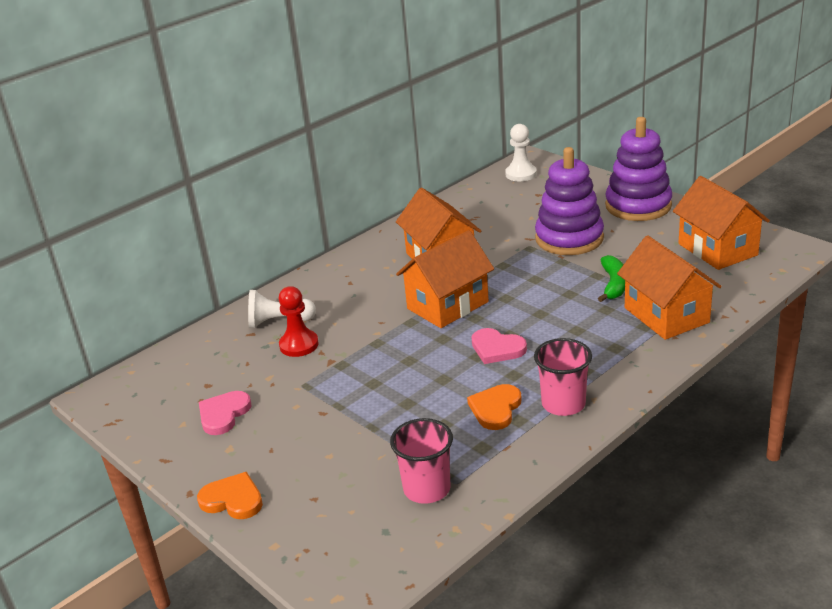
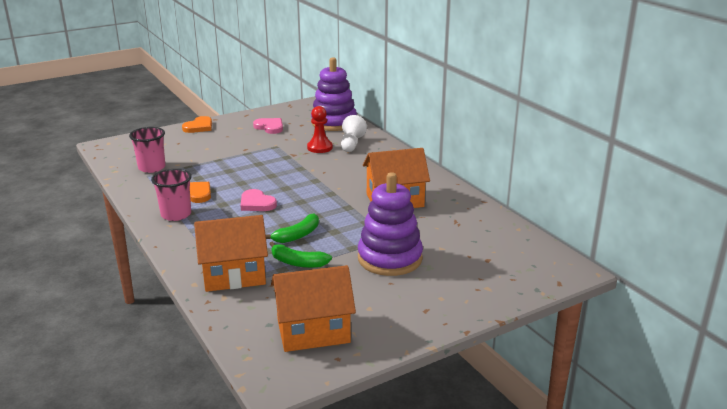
camera: 100 degrees right, 5 degrees down
(448, 305) = (325, 195): orange house -> none
(497, 348) = (256, 203): pink heart -> pink heart turned 90 degrees counterclockwise
(521, 174) = (539, 259): white pawn -> none
(558, 299) = (297, 235): none -> green banana
(638, 206) = (432, 309): purple stacking toy -> purple stacking toy (334, 122)

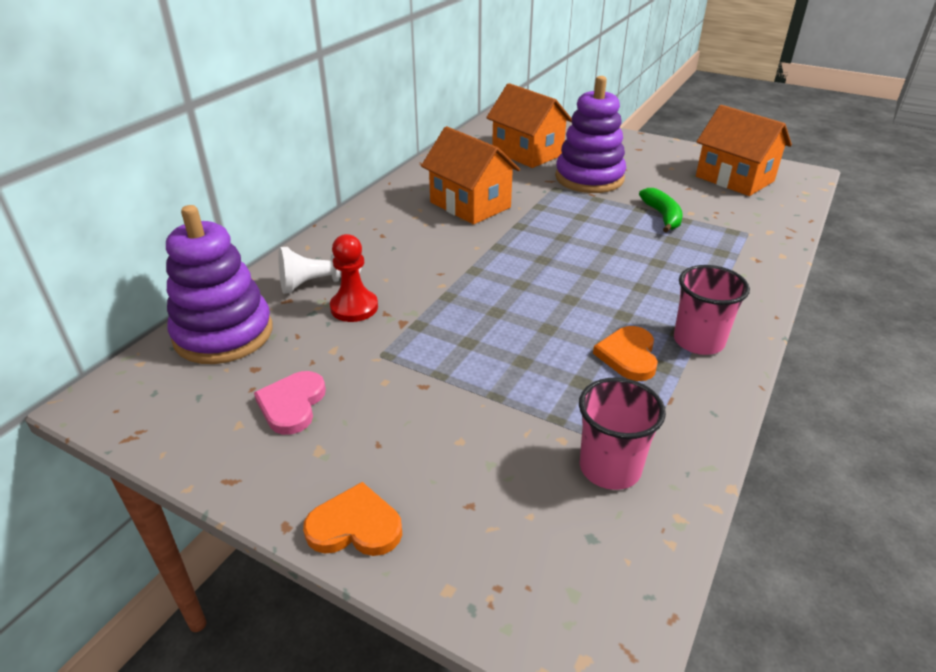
camera: 120 degrees left, 10 degrees up
(234, 275) = (734, 240): orange house -> orange house (527, 153)
(256, 203) = (586, 289): pink heart -> none
(297, 235) = (617, 234): green banana -> none

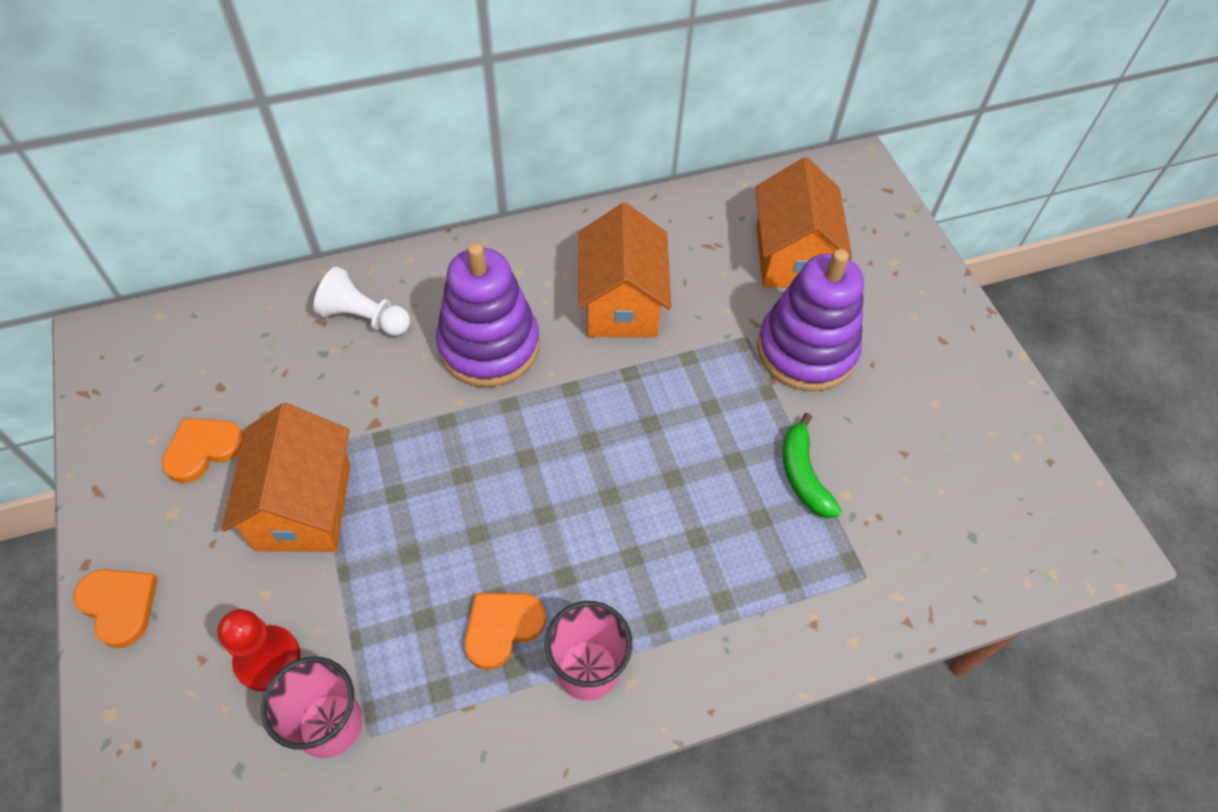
camera: 40 degrees right, 20 degrees up
(223, 334) = (239, 327): purple stacking toy -> purple stacking toy (489, 346)
(292, 404) = (203, 449): pink heart -> orange heart
(354, 307) = (359, 373): red pawn -> red pawn (268, 659)
(662, 216) = (803, 475): green banana -> green banana turned 135 degrees clockwise
(734, 179) = (989, 481): orange house -> orange house (304, 506)

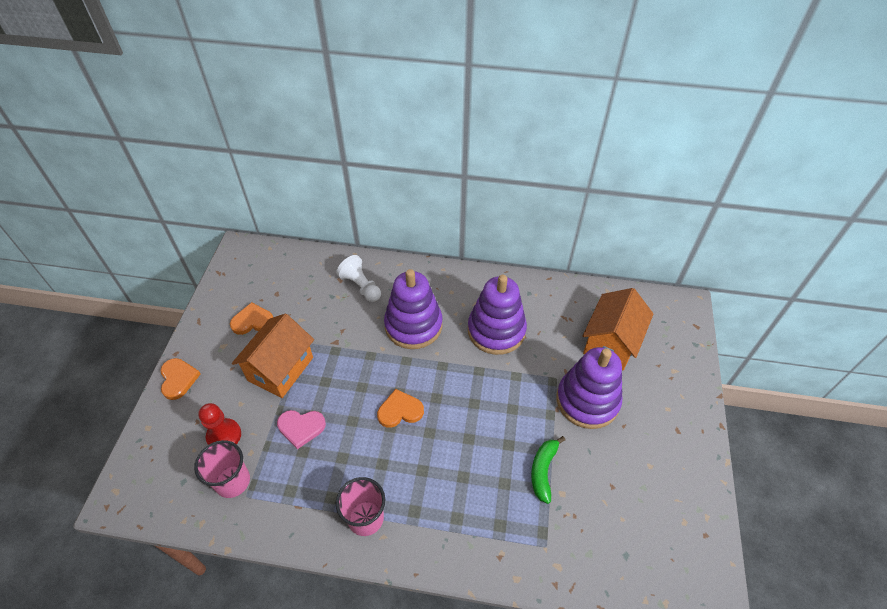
camera: 30 degrees right, 5 degrees down
(398, 583) = (301, 427): none -> pink heart
(502, 627) = (336, 475): orange heart -> orange heart (400, 410)
(621, 303) = (496, 330): orange house -> purple stacking toy

